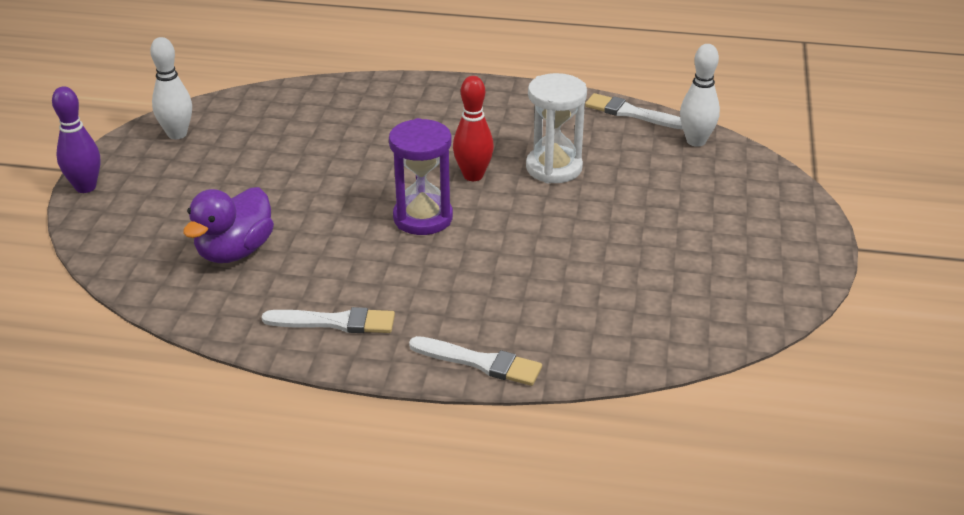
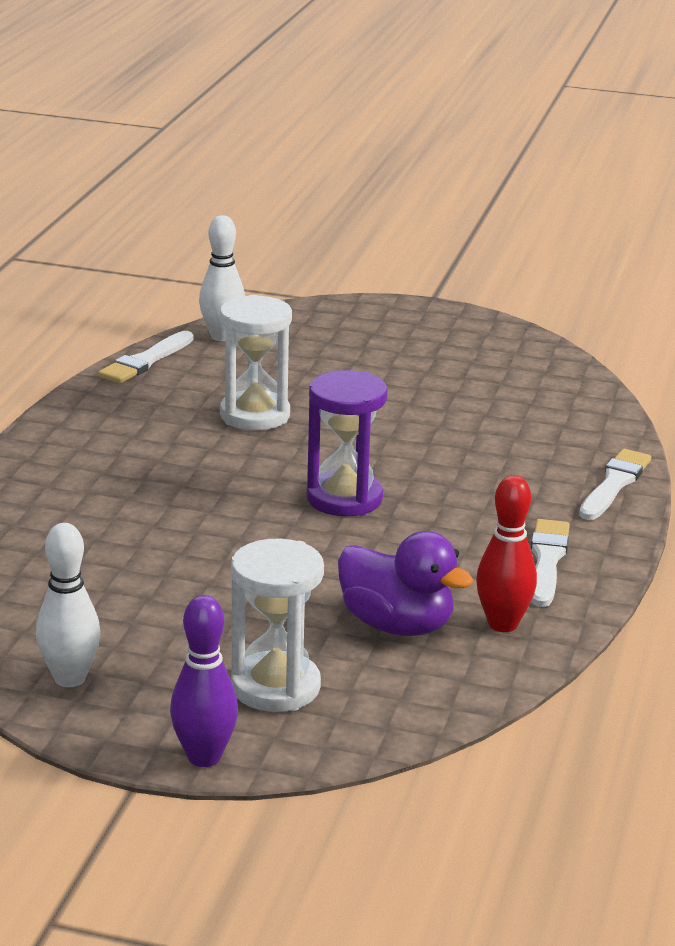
camera: 85 degrees left, 10 degrees down
(159, 206) = (275, 687): none -> white hourglass
(473, 175) = (258, 463): red bowling pin -> red bowling pin (503, 624)

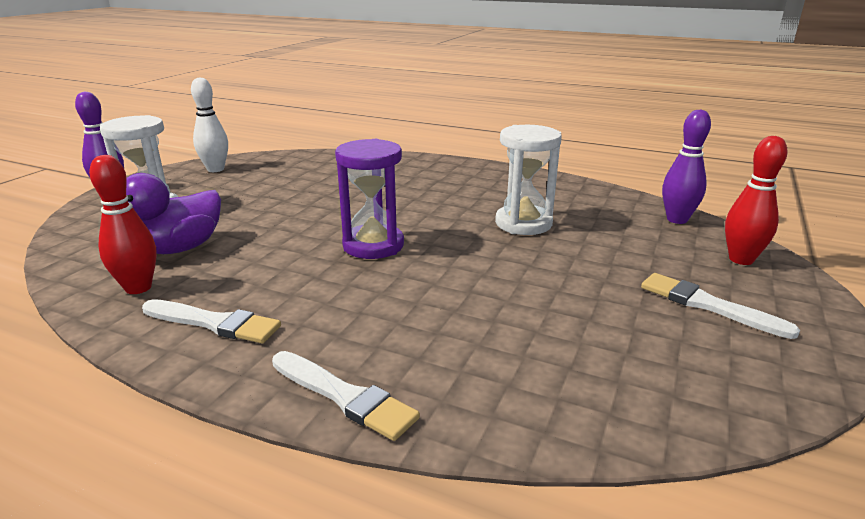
camera: 100 degrees right, 0 degrees up
(145, 361) = (614, 194): white brush -> white brush (707, 305)
(222, 336) = (677, 219): white bowling pin -> purple bowling pin
(315, 321) = (741, 259): none -> red bowling pin

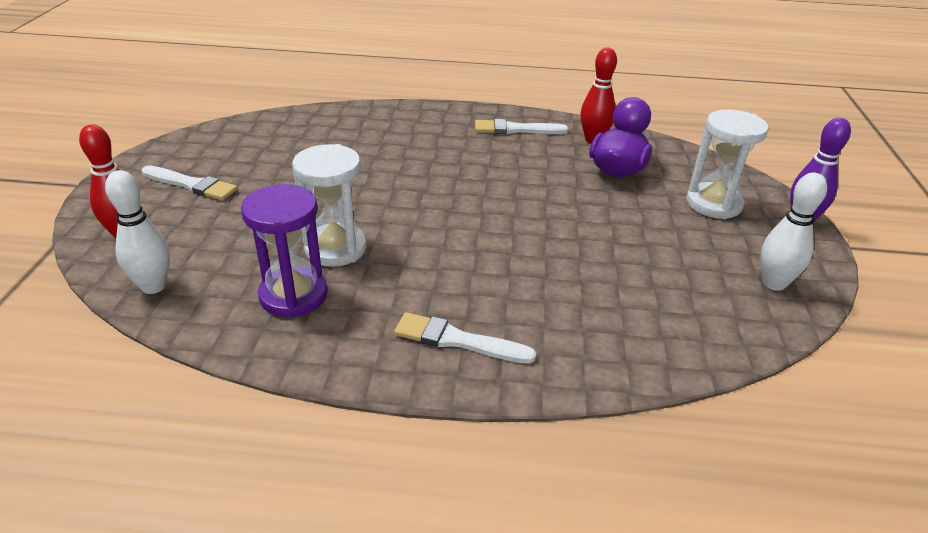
camera: 160 degrees right, 10 degrees up
(344, 396) = (413, 111): white brush -> white brush (457, 340)
(373, 245) = (468, 197): purple hourglass -> purple hourglass (293, 295)
(677, 219) = (153, 286): purple bowling pin -> white bowling pin

